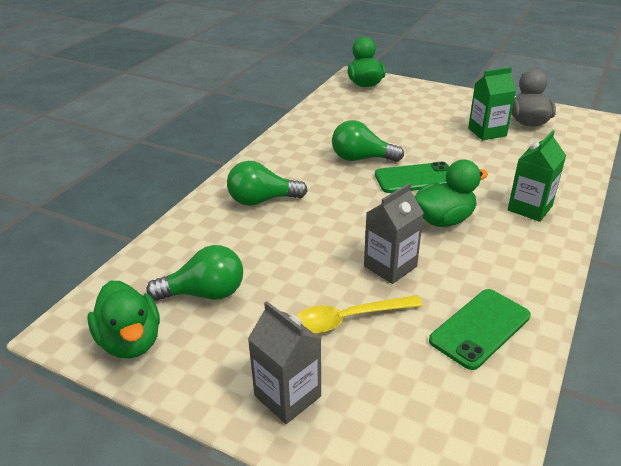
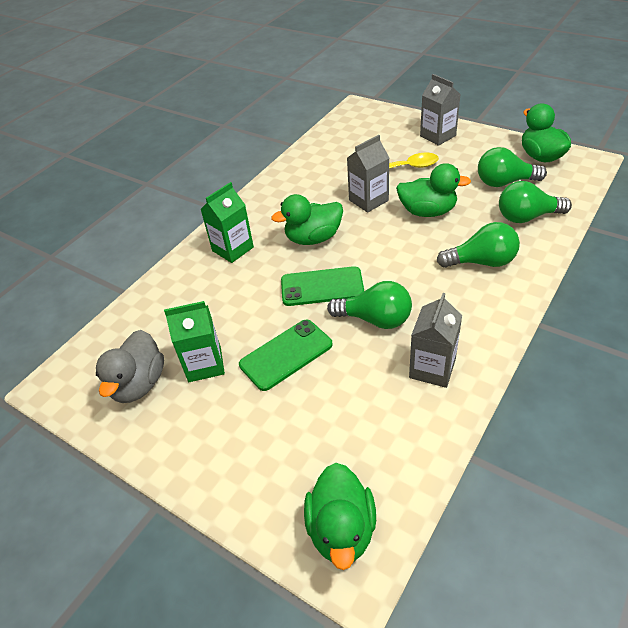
camera: 170 degrees left, 10 degrees up
(197, 245) = (527, 217): none -> green light bulb
(313, 251) = (427, 211): none -> green duck
(315, 135) = (432, 368): none -> grey carton
(480, 328) = (322, 165): green phone -> green phone (286, 355)

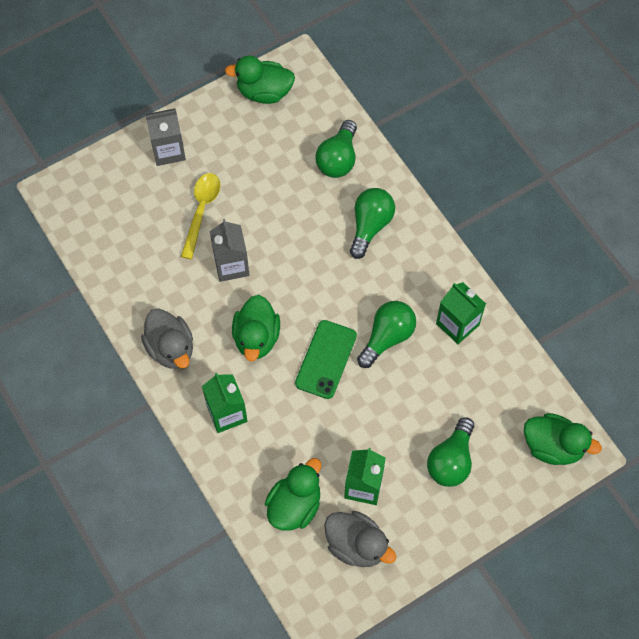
camera: 70 degrees left, 20 degrees up
(272, 199) = (171, 348): none -> grey duck
(286, 355) = (387, 420): green phone -> none
(427, 211) = (281, 227): green duck -> green duck (294, 505)
(432, 368) = (457, 324): grey carton -> green carton
(504, 182) = (281, 144): green light bulb -> green light bulb (451, 460)

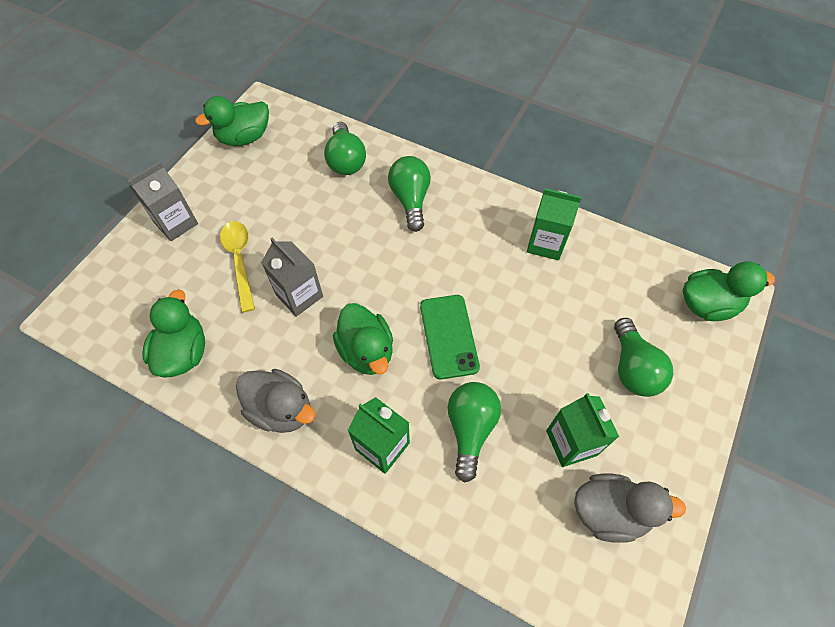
camera: 30 degrees left, 5 degrees down
(294, 505) = (517, 506): green duck -> green duck (184, 352)
(387, 337) = (492, 286): green light bulb -> green light bulb (470, 429)

